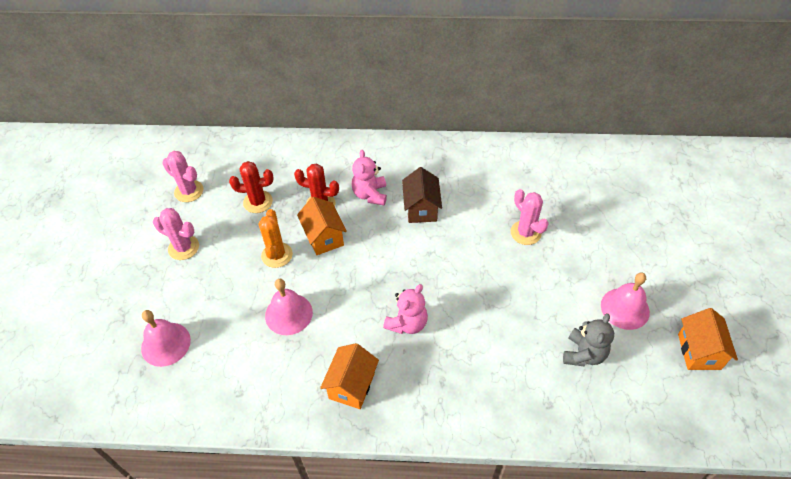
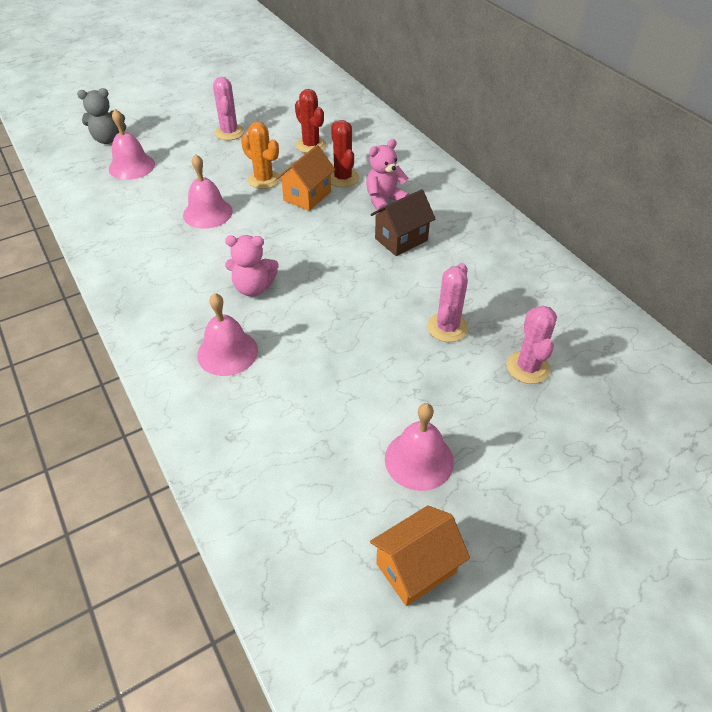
camera: 55 degrees right, 5 degrees down
(189, 191) = (287, 109): pink cactus -> pink cactus (527, 367)
(277, 255) = (264, 180): orange cactus -> orange cactus turned 75 degrees clockwise
(352, 385) = (159, 281): orange house -> none
(466, 371) = (227, 352): none -> pink bell
(583, 354) = (320, 443): grey teddy bear -> grey teddy bear (108, 139)

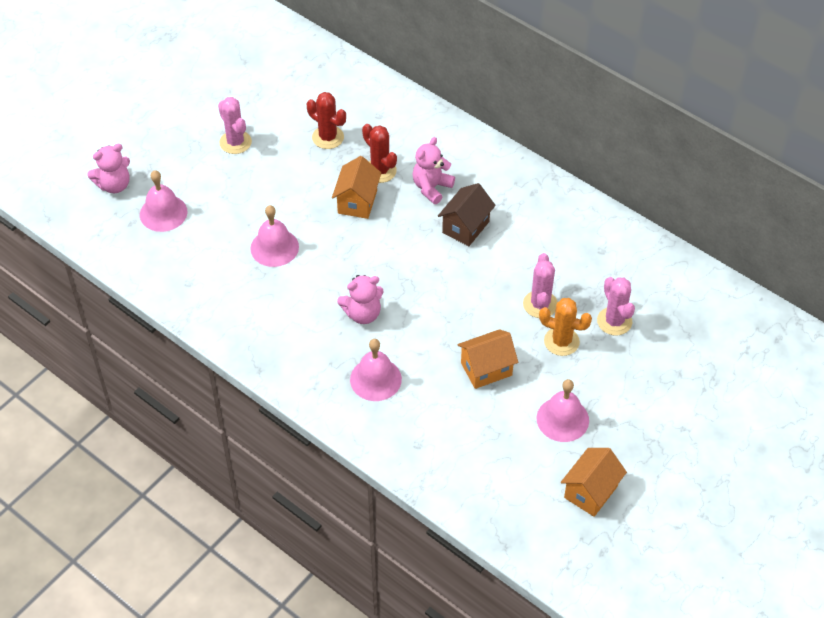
camera: 20 degrees left, 5 degrees up
(108, 139) = (114, 185): grey teddy bear -> pink teddy bear
(264, 180) = (305, 193): orange cactus -> orange cactus (561, 341)
(354, 376) = (486, 369): none -> orange house

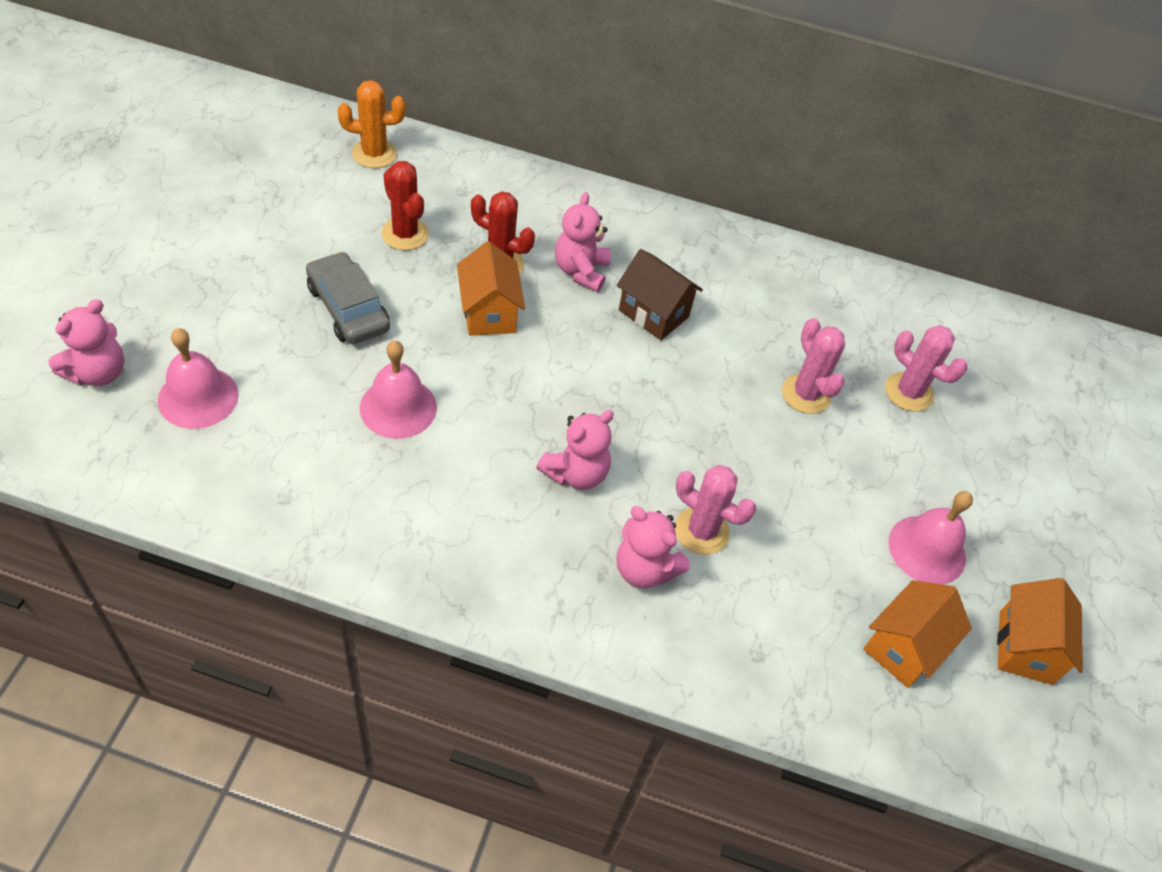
camera: 30 degrees left, 0 degrees up
(235, 142) = (271, 268): pink cactus -> pink cactus (701, 531)
(271, 179) = (348, 308): none -> grey car
(328, 137) = (405, 234): red cactus -> red cactus turned 45 degrees clockwise
(375, 379) = (644, 569): pink bell -> pink teddy bear
(465, 227) = (653, 313): brown house -> brown house turned 60 degrees counterclockwise
(486, 369) = (788, 506): orange house -> orange house (904, 647)
(561, 341) = (861, 438): orange cactus -> orange cactus (374, 154)

